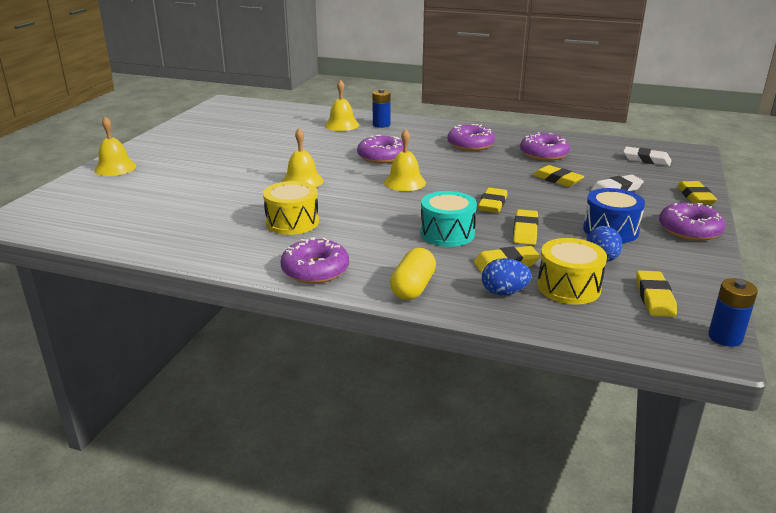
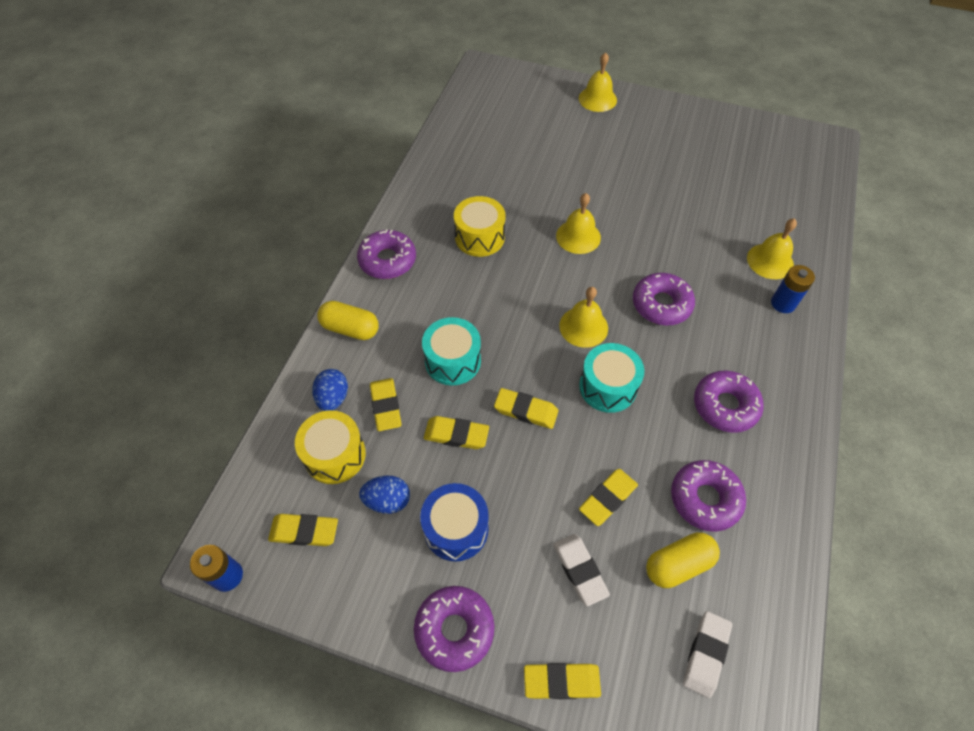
camera: 90 degrees right, 30 degrees up
(462, 176) = (608, 387): none -> turquoise drum
(594, 163) = (678, 564): none -> yellow capsule

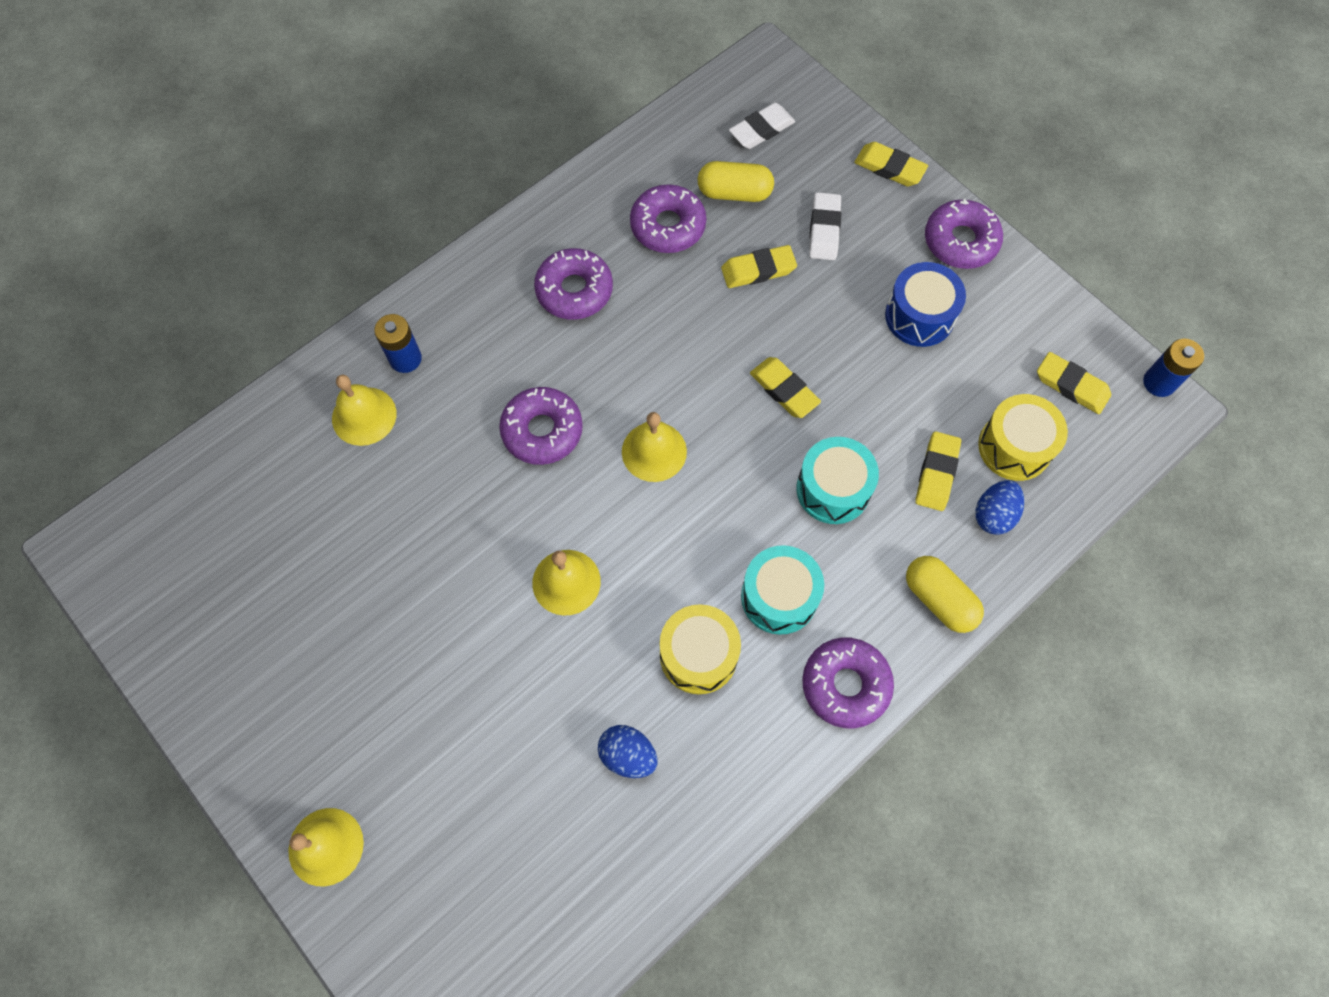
camera: 150 degrees left, 10 degrees up
(387, 500) = (976, 373): blue egg -> blue egg (628, 755)
(456, 435) = (873, 402): yellow eraser -> none
(608, 387) = (679, 370): turquoise drum -> turquoise drum (779, 597)

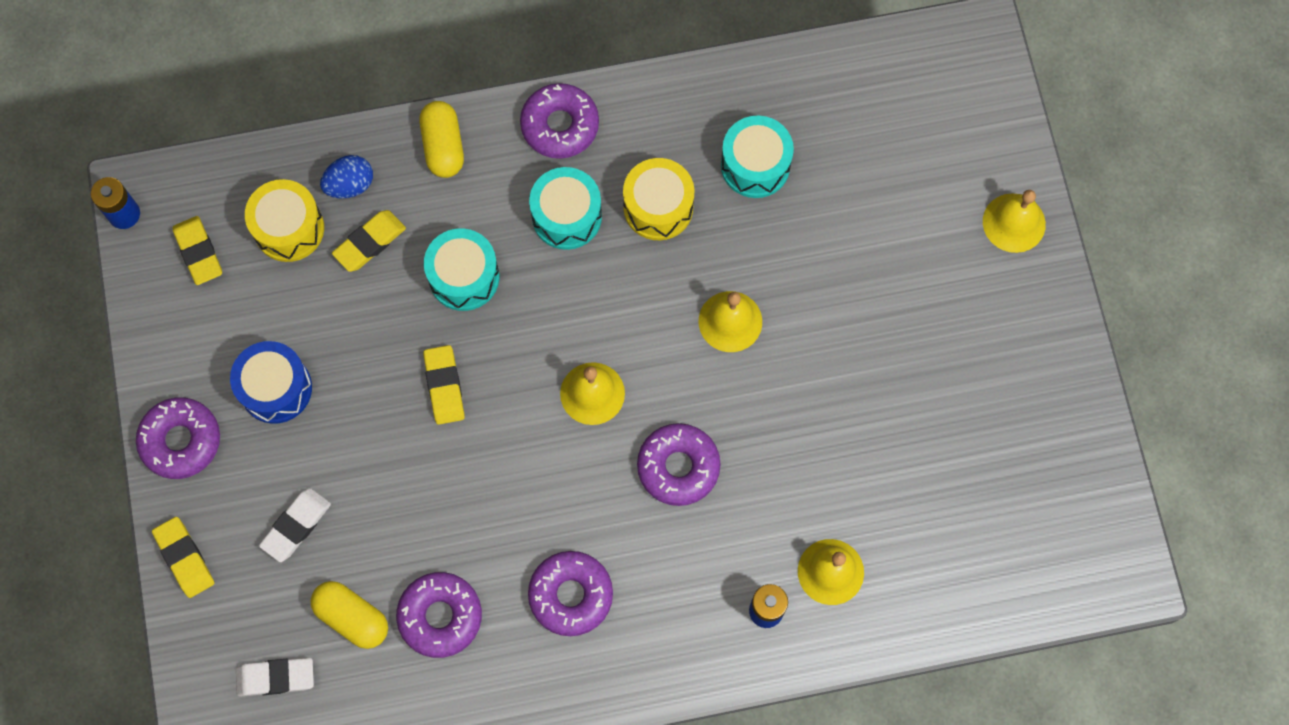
camera: 150 degrees left, 5 degrees up
(628, 755) = (755, 165): blue egg -> turquoise drum
(758, 270) = (387, 518): yellow eraser -> none

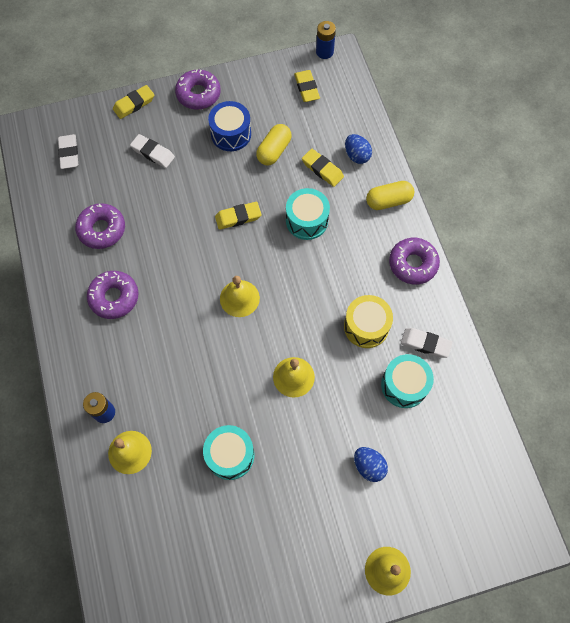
camera: 85 degrees right, 5 degrees down
(198, 252) = (306, 88): yellow eraser -> yellow eraser turned 75 degrees counterclockwise
(289, 228) = (326, 129): yellow drum -> none
(352, 617) = (101, 186): yellow capsule -> yellow capsule (274, 151)
(566, 216) = (353, 273): turquoise drum -> turquoise drum (230, 455)
(678, 467) = (195, 352): purple donut -> none
(693, 127) = (425, 344): none -> white eraser
(871, 229) = (369, 466): none -> blue egg

